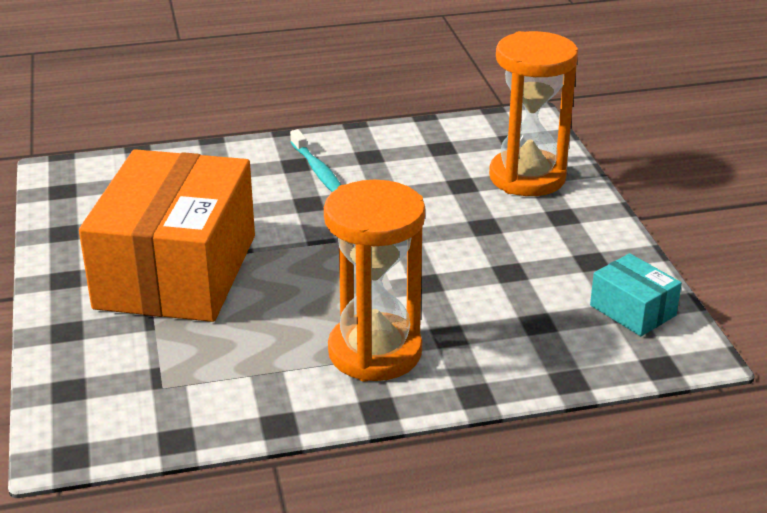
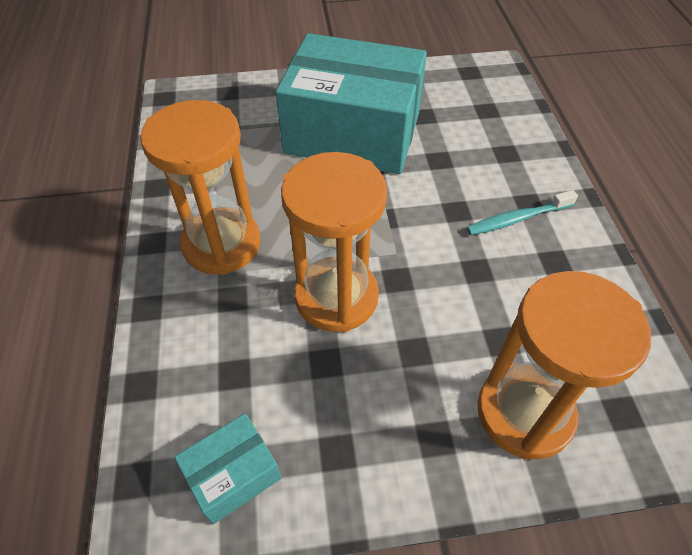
camera: 95 degrees right, 20 degrees up
(176, 271) = (352, 133): orange box -> turquoise box
(434, 269) = (336, 297): none -> orange hourglass

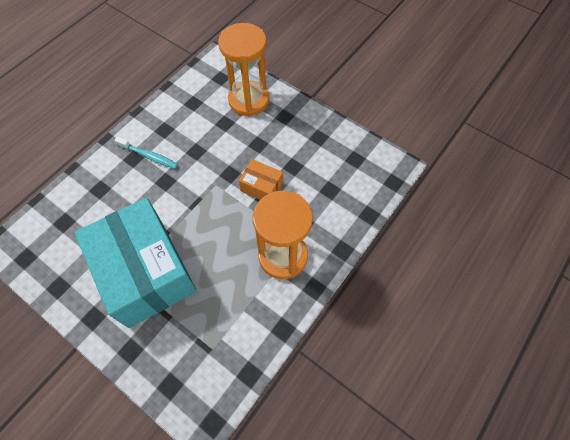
camera: 135 degrees left, 10 degrees up
(233, 475) = (358, 157): turquoise box -> none
(336, 297) = (261, 187): orange hourglass -> orange box

